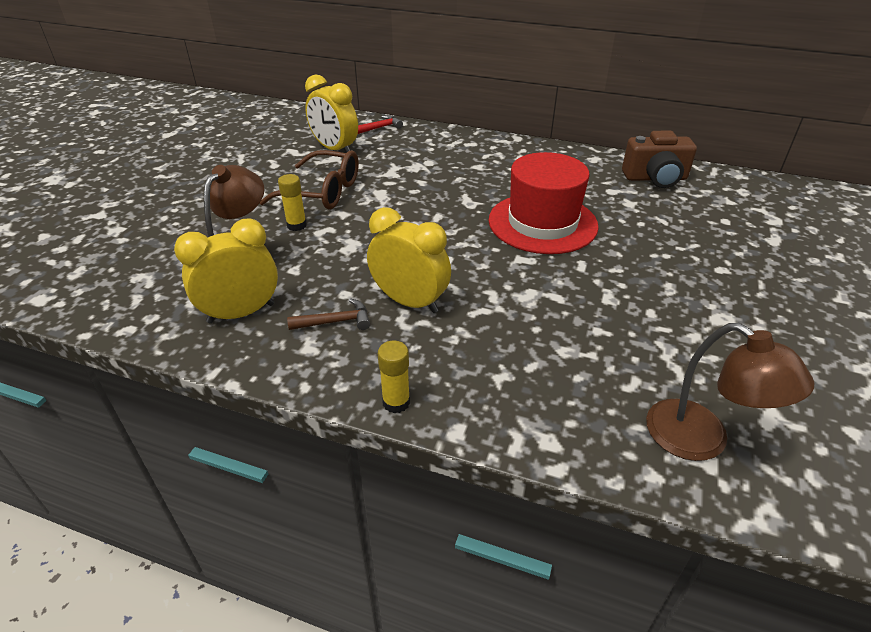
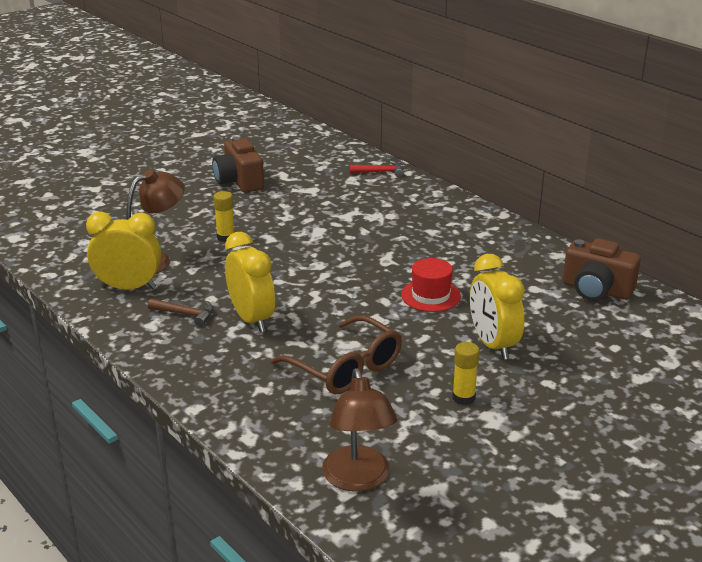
camera: 30 degrees right, 10 degrees down
(256, 167) = (239, 181): none -> brown camera
(322, 192) = (271, 216): brown glasses -> brown glasses (345, 367)
(335, 149) = (320, 182): yellow clock -> yellow clock (492, 344)
(396, 402) = (174, 377): yellow glue stick -> yellow glue stick (463, 398)
(542, 223) = (430, 295): red hat -> red hat, size x0.54

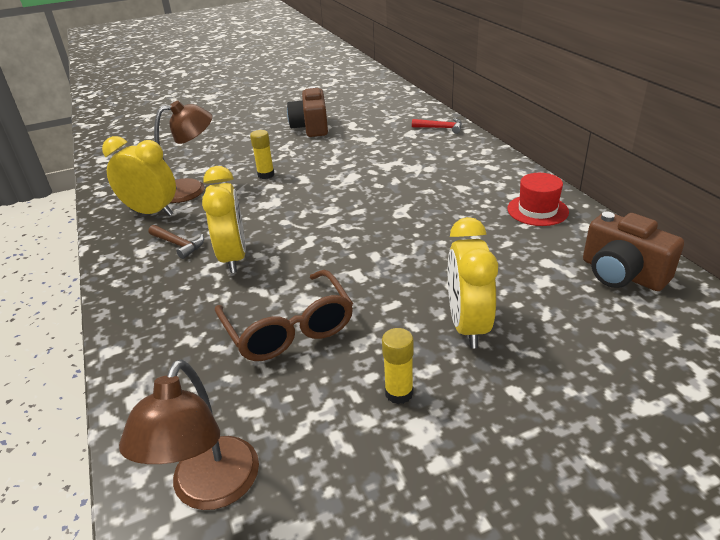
camera: 20 degrees right, 5 degrees up
(430, 295) = (426, 256): red hat -> red hat (537, 210)

